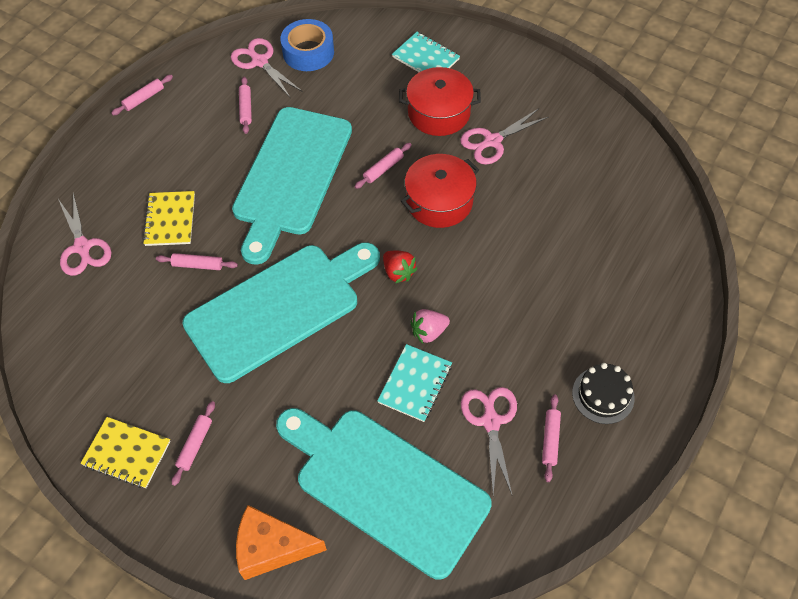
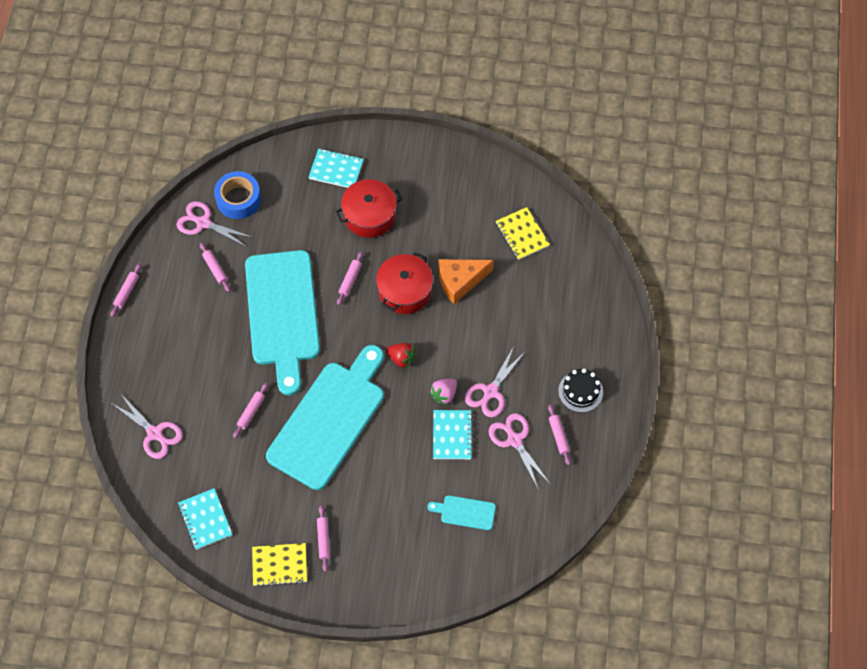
camera: 25 degrees left, 5 degrees up
(77, 363) = (205, 519): none -> turquoise notebook
(170, 220) = (209, 385): yellow notebook -> yellow notebook (522, 234)
(197, 265) = (251, 412): pink rolling pin -> pink rolling pin turned 45 degrees counterclockwise
(272, 547) = (411, 582): orange cheese -> orange cheese (460, 281)
(385, 486) = (465, 512): turquoise cutting board -> turquoise cutting board, size x0.41
(492, 141) = (421, 225): pink scissors -> pink scissors (490, 392)

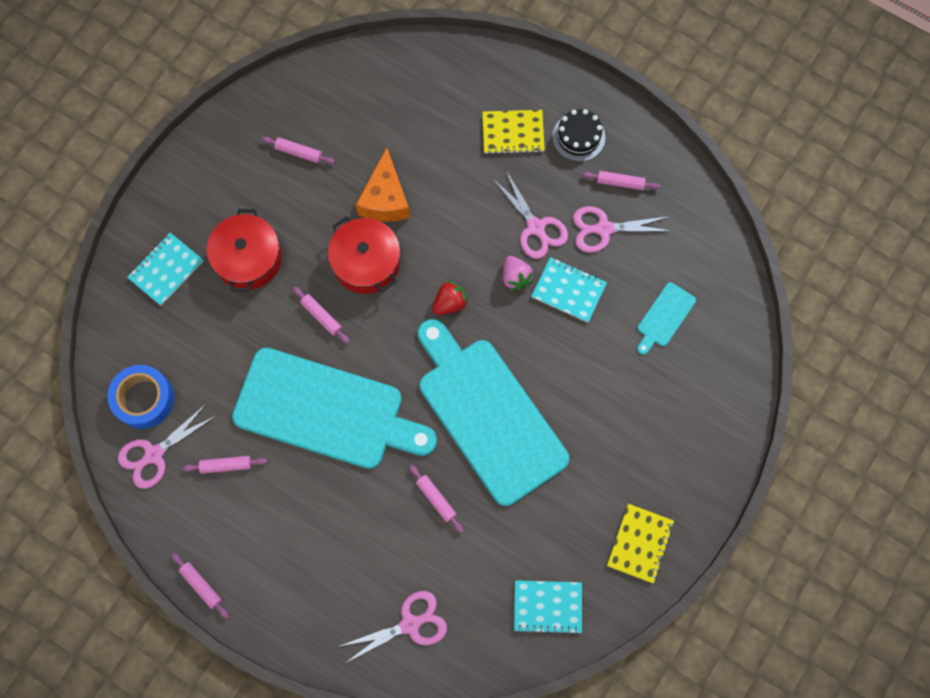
camera: 65 degrees left, 10 degrees up
(323, 539) = (630, 482): pink rolling pin -> pink rolling pin (299, 152)
(522, 234) = (360, 108): yellow notebook -> yellow notebook (513, 133)

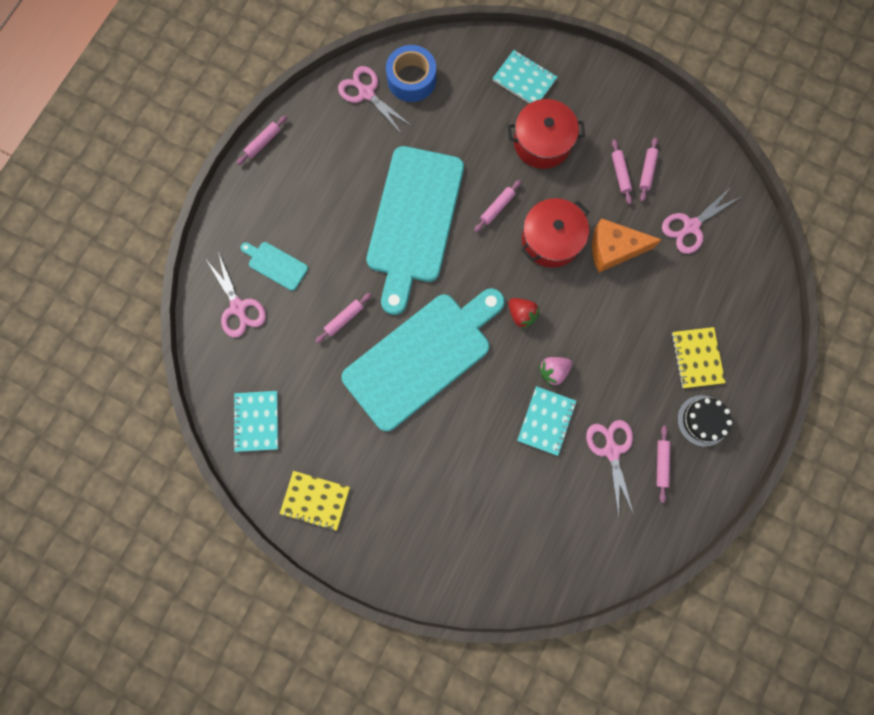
camera: 85 degrees right, 5 degrees up
(226, 465) = (361, 148): pink rolling pin -> pink rolling pin (620, 174)
(536, 228) = (604, 386): pink scissors -> pink scissors (690, 226)
(664, 317) = (530, 513): turquoise cutting board -> turquoise cutting board (276, 264)

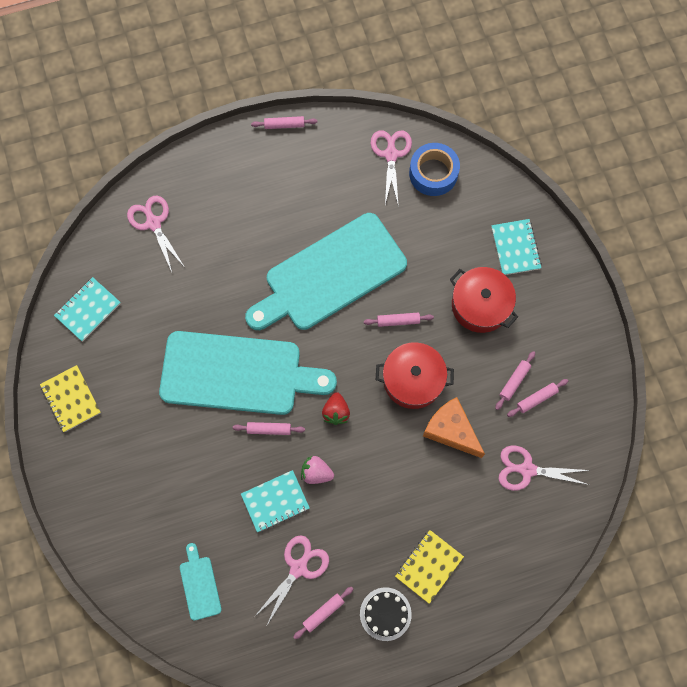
camera: 45 degrees right, 5 degrees down
(238, 308) = (153, 223): pink scissors -> pink scissors turned 135 degrees clockwise
(276, 264) = (207, 217): turquoise cutting board -> turquoise cutting board (199, 585)
(344, 319) = (213, 297): pink rolling pin -> pink rolling pin (269, 429)

